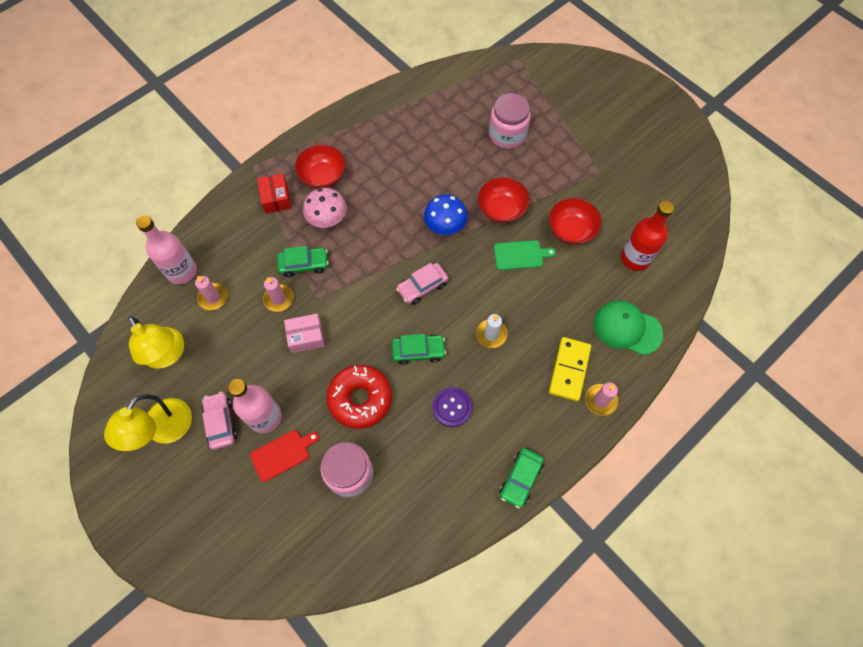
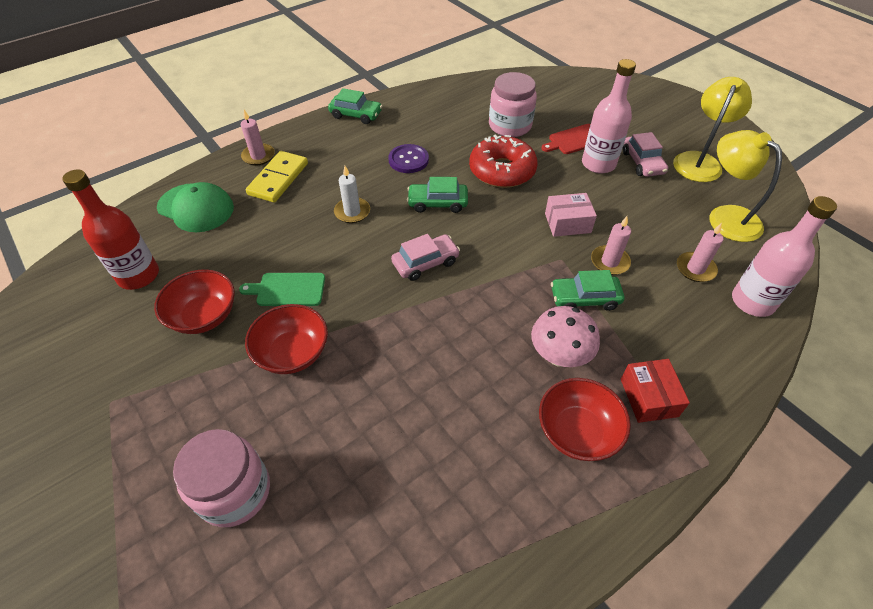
camera: 175 degrees left, 15 degrees down
(445, 227) = (383, 333): blue mushroom -> none
(520, 479) = (356, 115): green car -> green car turned 75 degrees clockwise

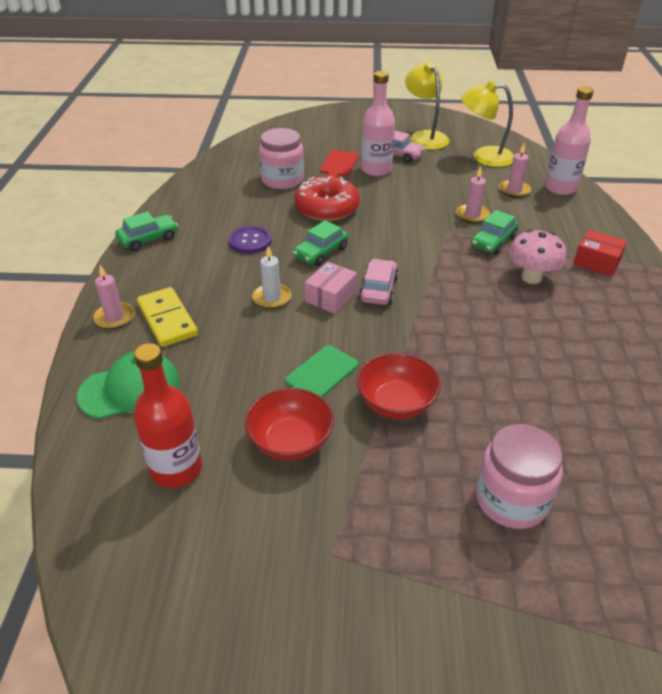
camera: 50 degrees left, 10 degrees down
(567, 223) = (417, 211): pink box -> pink box (331, 297)
(577, 431) = (598, 302): red bowl -> none

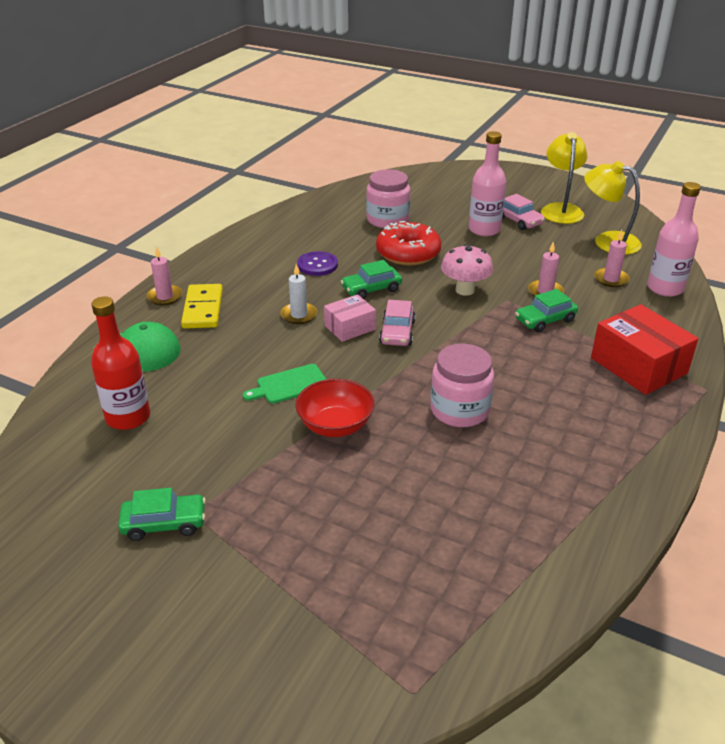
camera: 25 degrees right, 5 degrees down
(148, 239) = (235, 243): green car -> green car (164, 523)
(290, 441) = (226, 426): red bowl -> none
(339, 165) = (451, 217): red cutting board -> none
(378, 289) = (397, 332): pink car -> pink car turned 150 degrees clockwise
(511, 499) = (370, 528): pink jar -> pink jar (459, 410)
(531, 277) = (555, 361): pink mushroom -> pink mushroom (465, 290)
(596, 262) = (638, 365): red box -> red box, size x1.71

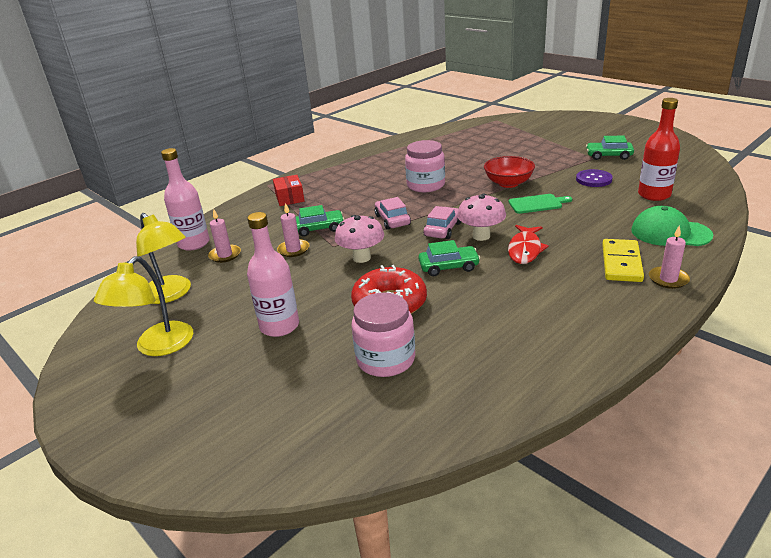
camera: 160 degrees left, 5 degrees down
(299, 315) = (525, 249): white candle -> red fish
(317, 265) = (498, 299): purple button -> purple button (593, 179)
(350, 327) = (481, 236): pink box -> pink mushroom
(518, 221) = (227, 335): pink car -> pink car (392, 220)
(638, 365) = (289, 198): red box -> red box, size x0.59

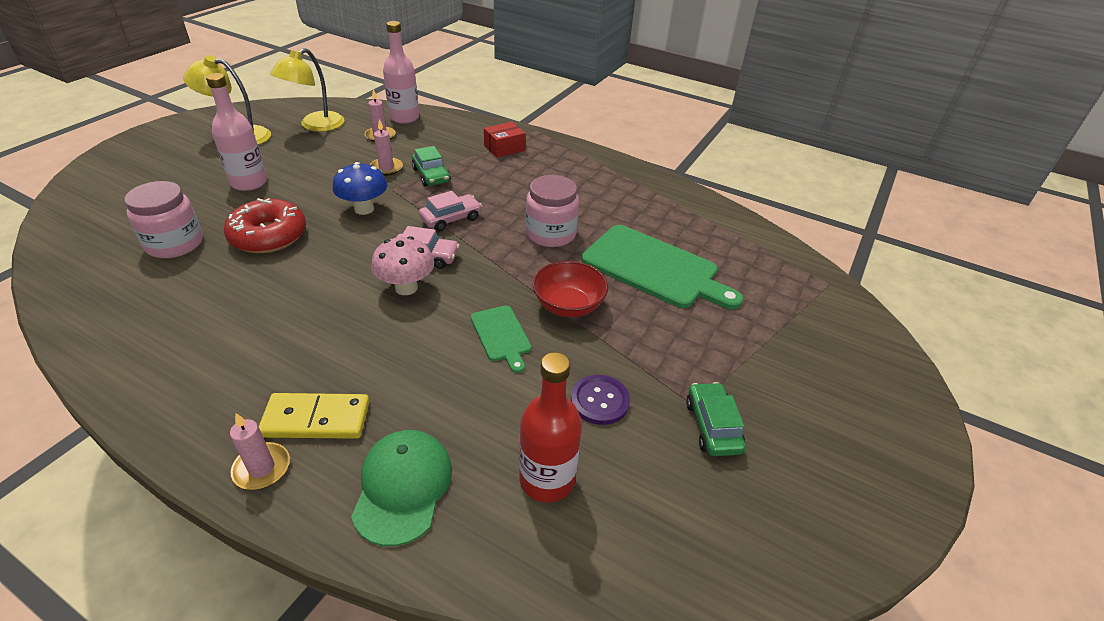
camera: 70 degrees right, 10 degrees up
(361, 258) = (364, 209): pink mushroom -> blue mushroom
(449, 267) = (334, 268): green car -> none
(473, 158) = (654, 268): none -> green cutting board
(525, 249) = (366, 326): red fish -> none

